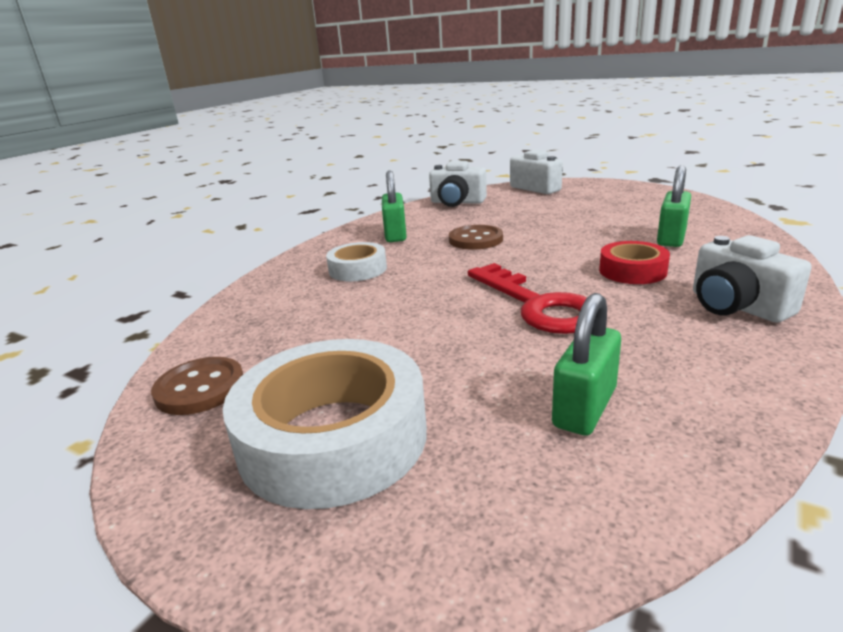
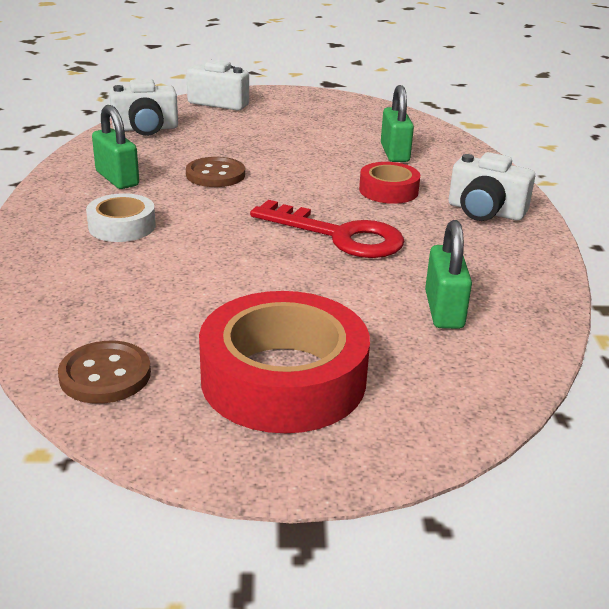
camera: 35 degrees left, 5 degrees up
(333, 437) = (283, 378): white tape -> red tape

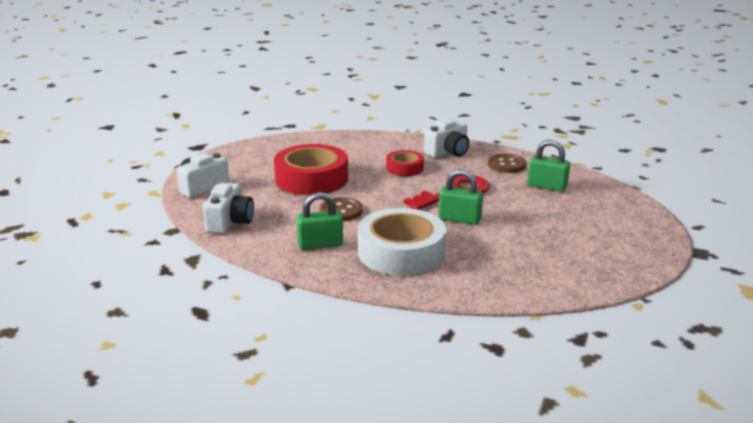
camera: 65 degrees left, 5 degrees down
(105, 375) = (578, 278): brown button -> brown button (506, 165)
(122, 226) = (401, 252): white tape -> white tape, size x1.89
(283, 378) = (595, 234): red tape -> red tape (311, 179)
(394, 153) = (351, 155): green padlock -> green padlock (459, 219)

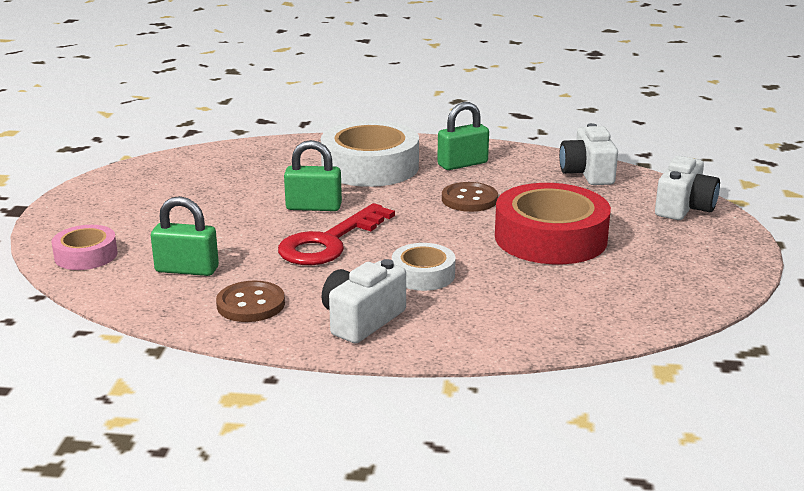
camera: 165 degrees right, 0 degrees up
(404, 168) = (423, 275): red tape -> white tape
(618, 202) = (86, 255): none -> pink tape

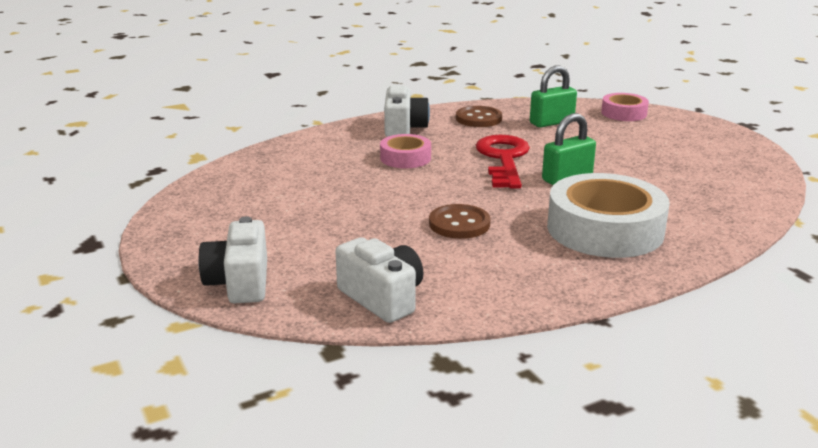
camera: 145 degrees right, 0 degrees up
(423, 275) = (405, 158): white tape -> pink tape
(462, 164) = (528, 264): green padlock -> none
(550, 238) = (345, 210): red tape -> none

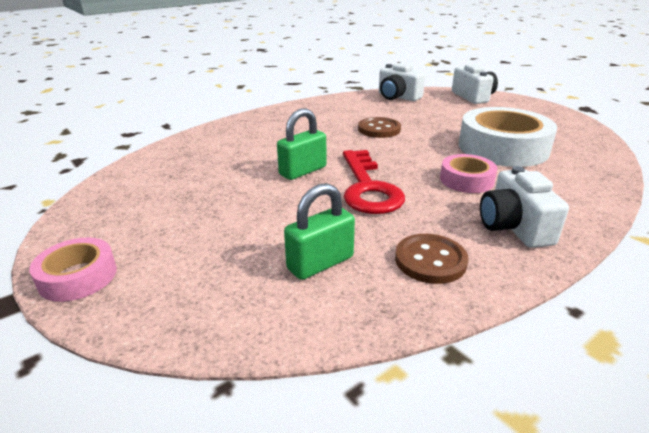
camera: 170 degrees right, 5 degrees up
(605, 229) = (279, 133): white tape -> white tape (503, 148)
(624, 113) = (196, 306): pink tape -> pink tape (78, 276)

